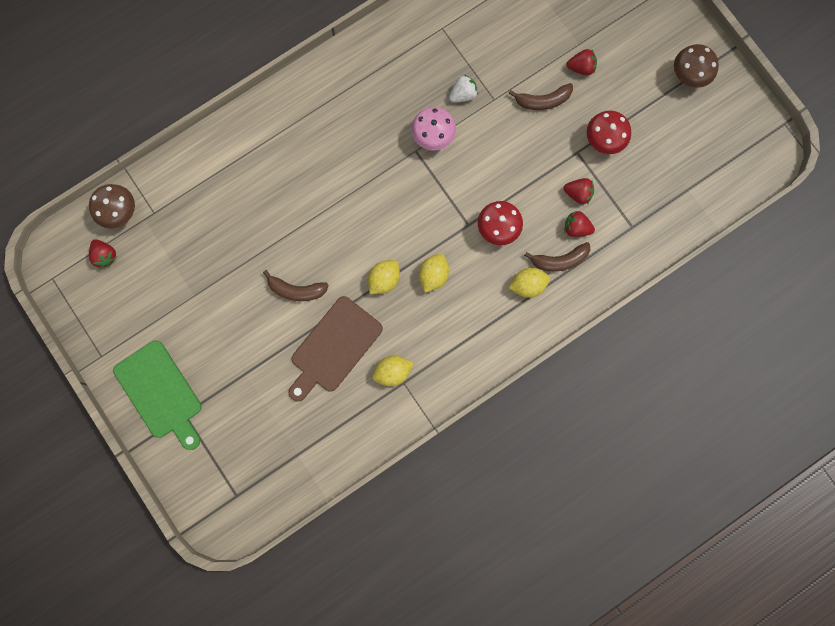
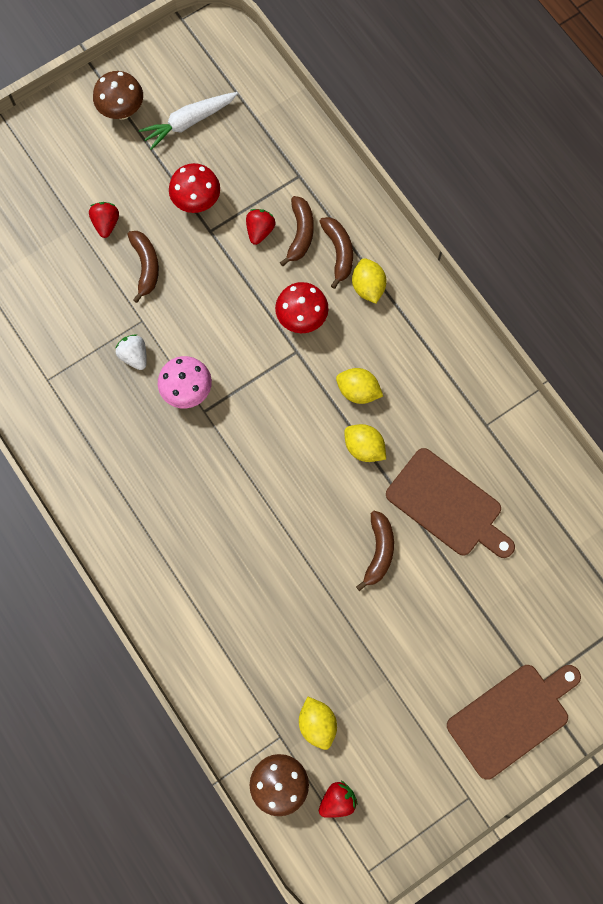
camera: 90 degrees left, 5 degrees down
(160, 393) = (512, 717): green cutting board -> brown cutting board
(392, 372) = (474, 437): yellow lemon -> yellow lemon (317, 723)
(576, 228) = (300, 234): red strawberry -> brown banana
(680, 132) = (189, 122): none -> white carrot

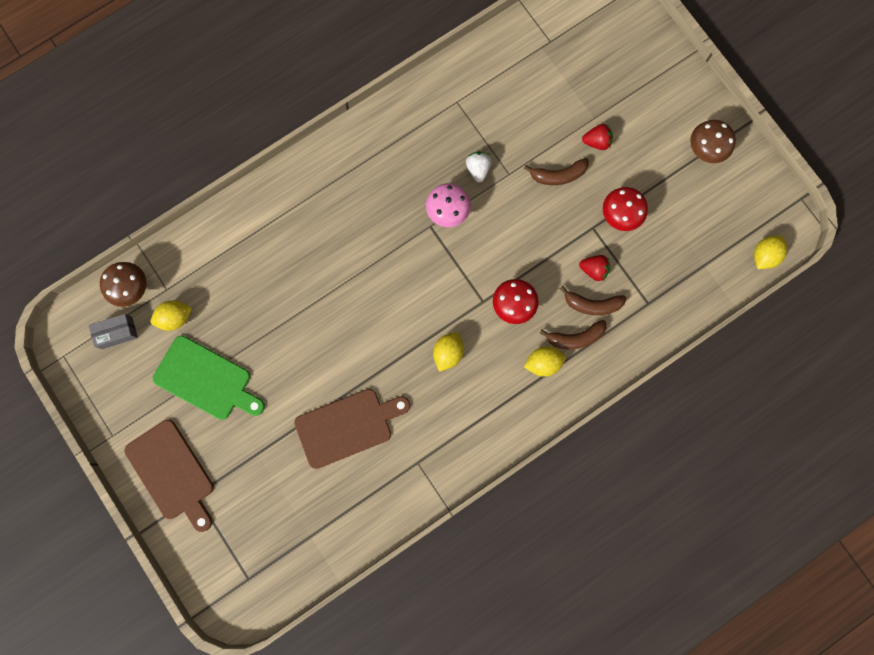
camera: 90 degrees right, 5 degrees up
(134, 356) = (478, 169): white strawberry -> white strawberry turned 60 degrees counterclockwise
(189, 122) = (696, 207): white carrot -> none
(337, 800) = (117, 333): red strawberry -> grey box
(364, 447) = (398, 357): yellow lemon -> yellow lemon (764, 255)
(378, 551) = (310, 368): brown banana -> none
(395, 679) = (206, 379): none -> green cutting board
(447, 505) = (347, 426): brown cutting board -> brown cutting board turned 150 degrees counterclockwise

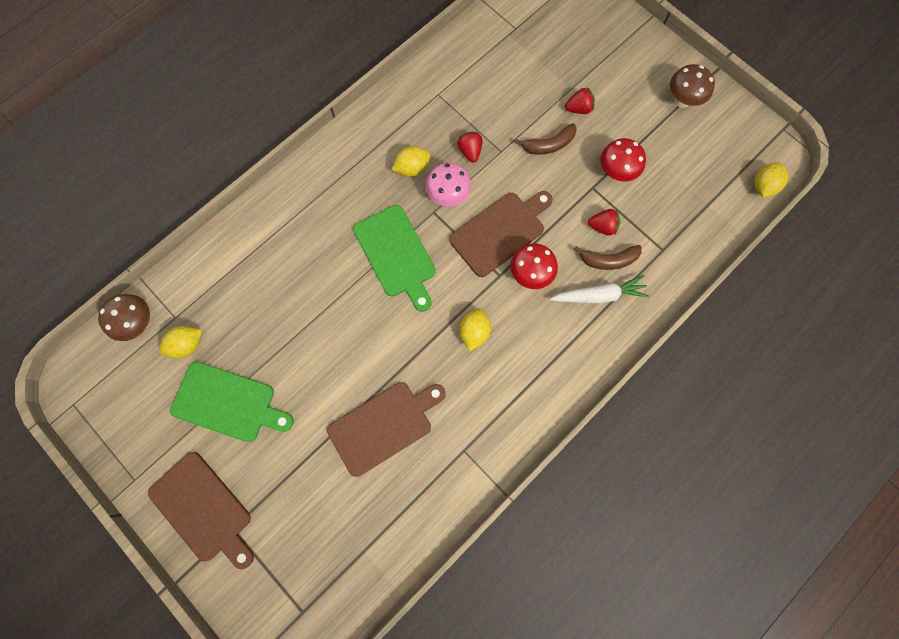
camera: 10 degrees left, 5 degrees down
(117, 333) = (127, 371): grey box -> none
(386, 263) = (396, 254): none -> green cutting board
(478, 169) = (470, 151): white strawberry -> red strawberry
(492, 258) = (500, 232): none -> brown cutting board
(543, 363) = (572, 325): yellow lemon -> yellow lemon (412, 168)
(575, 338) = (599, 295): brown banana -> white carrot

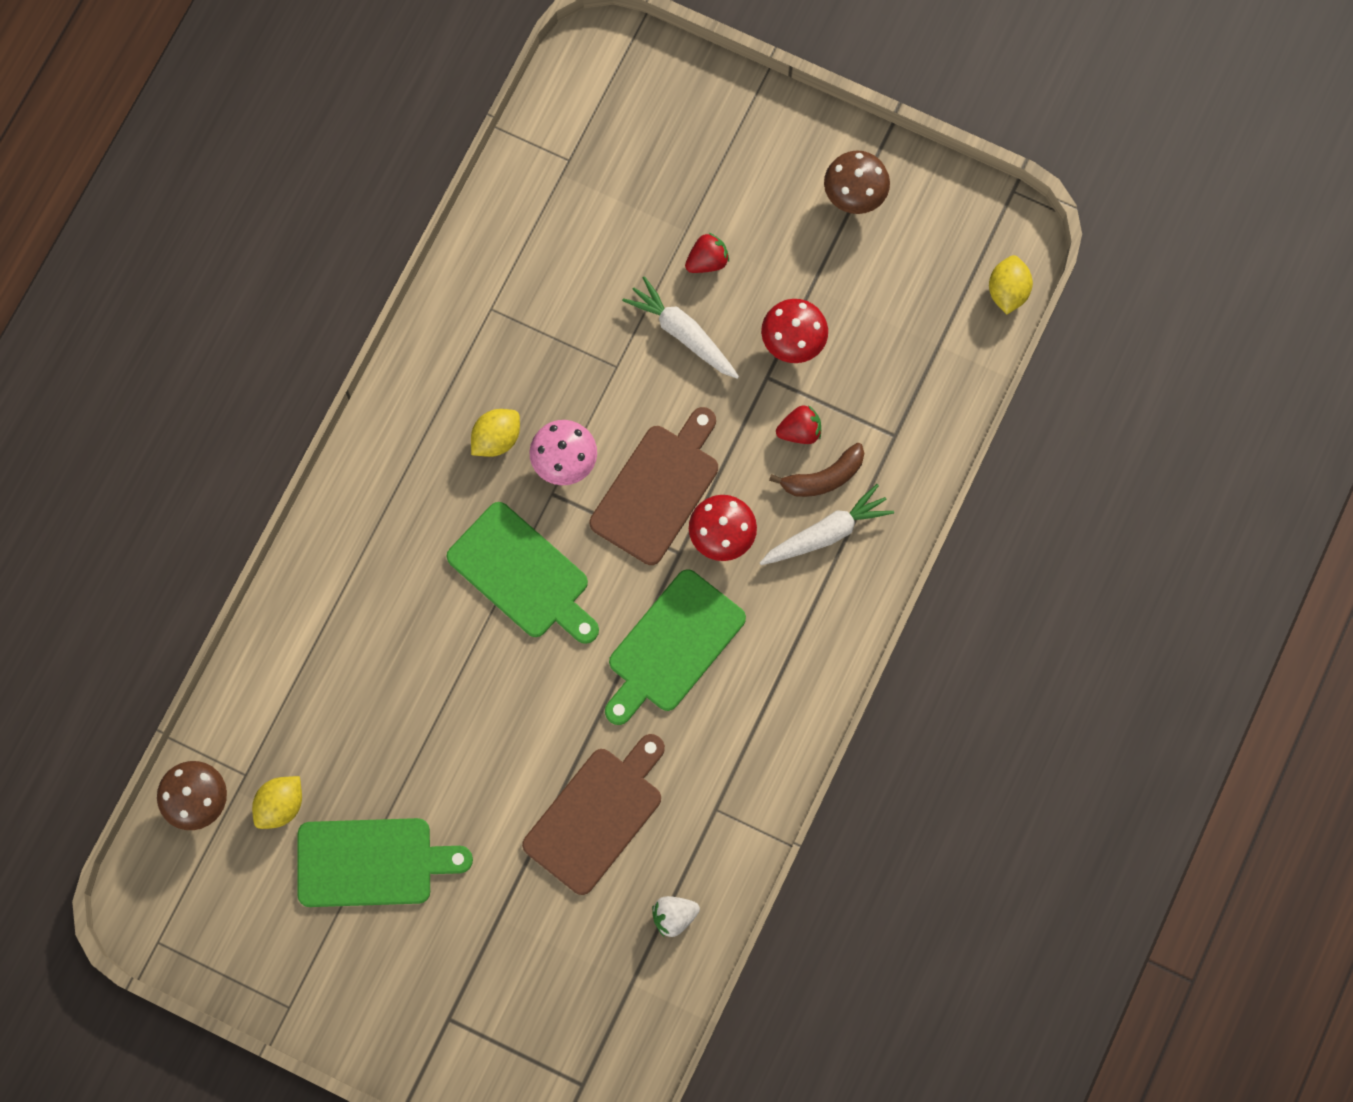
camera: 20 degrees left, 0 degrees up
(203, 509) = (399, 1009): brown cutting board -> none
(409, 514) = (674, 916): none -> white strawberry
(470, 151) = (571, 383): red strawberry -> none
(474, 332) = (672, 646): yellow lemon -> green cutting board
(548, 145) = (682, 333): brown banana -> white carrot

